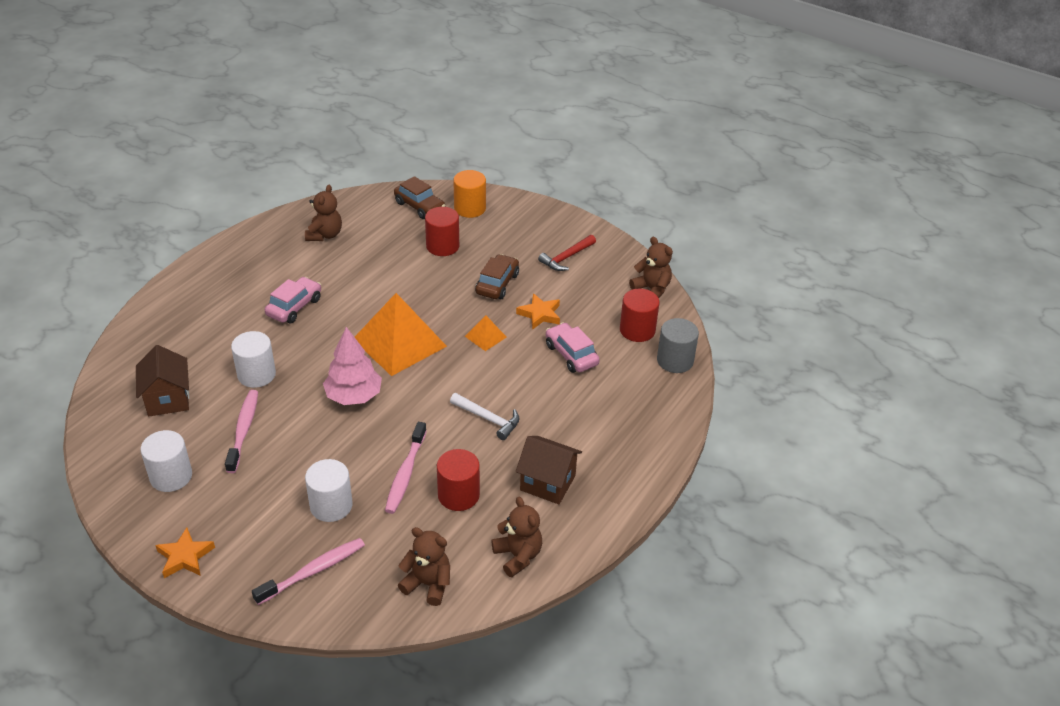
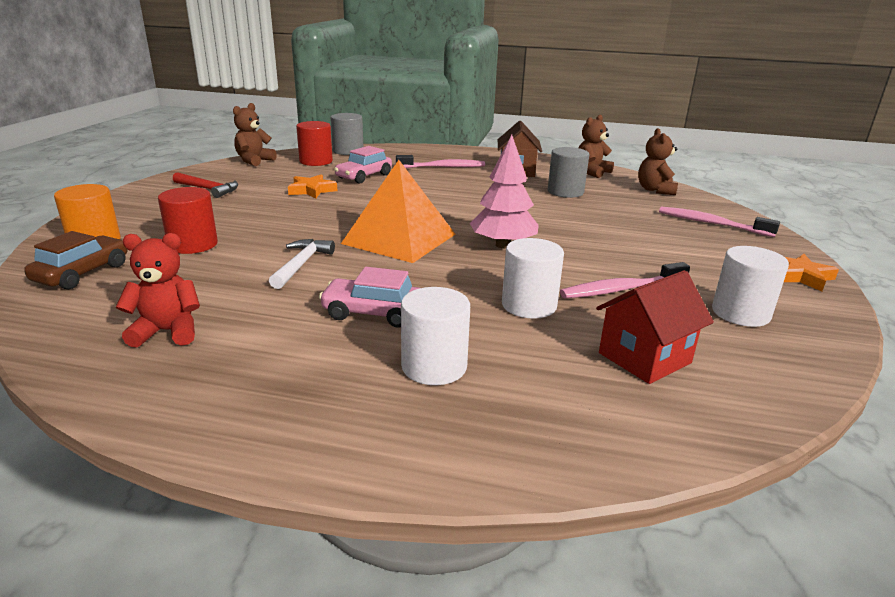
camera: 110 degrees left, 15 degrees down
(168, 399) = (644, 358): brown house -> red house
(325, 235) = (167, 331): brown teddy bear -> red teddy bear
(331, 506) = (644, 229): white cylinder -> white cylinder (434, 366)
(405, 474) = (570, 210): pink toothbrush -> pink toothbrush (443, 167)
(458, 495) = (565, 192): red cylinder -> grey cylinder
(485, 336) = (360, 205): orange pyramid -> none
(488, 419) = (472, 192): white hammer -> white hammer (301, 264)
(497, 284) = (267, 210): brown car -> none

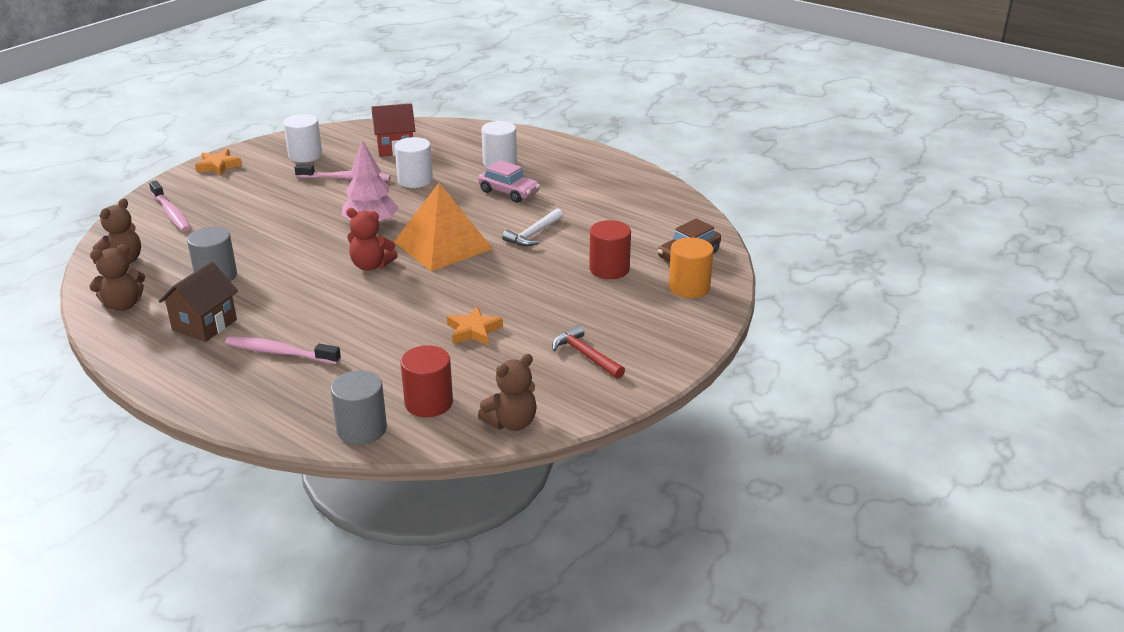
camera: 155 degrees left, 5 degrees up
(167, 331) = (628, 203): red teddy bear -> red teddy bear (371, 265)
(364, 176) = (395, 349): pink car -> none

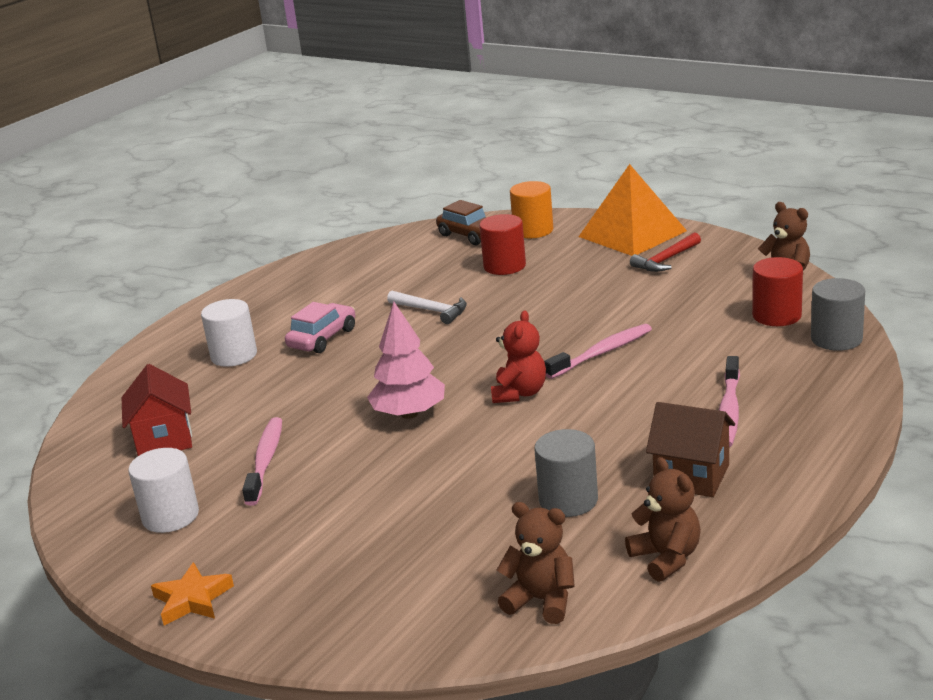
camera: 90 degrees left, 5 degrees down
(171, 213) = (374, 600): pink toothbrush -> pink toothbrush (602, 353)
(415, 180) = (279, 405): white cylinder -> none
(443, 245) = (463, 357): orange pyramid -> orange pyramid (632, 233)
(473, 330) = (643, 314): orange star -> none

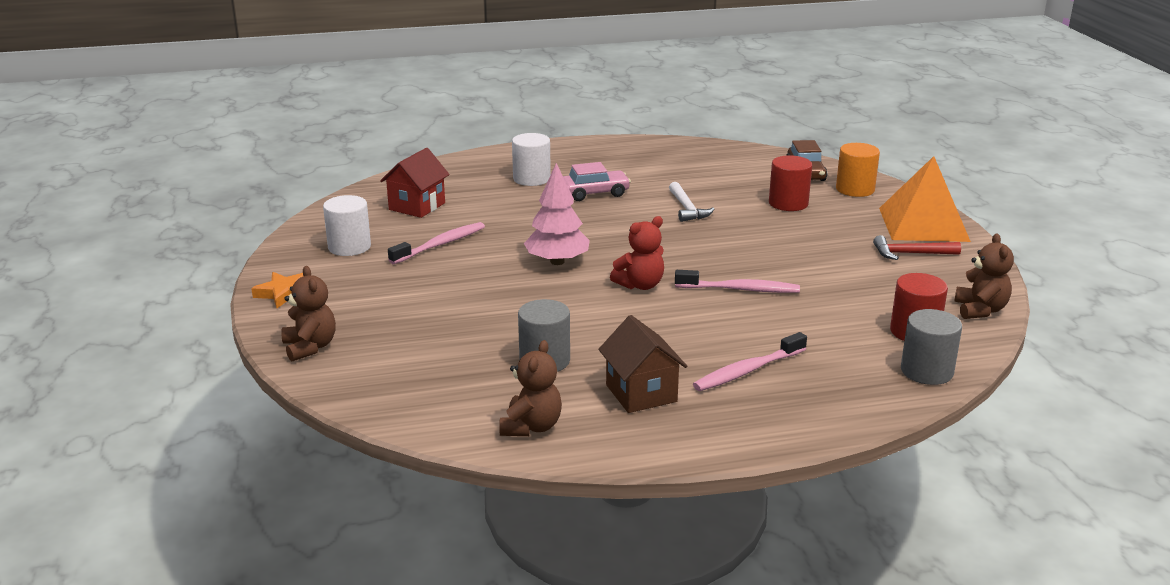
camera: 40 degrees right, 0 degrees up
(541, 600) = (425, 402): brown teddy bear -> brown teddy bear (310, 347)

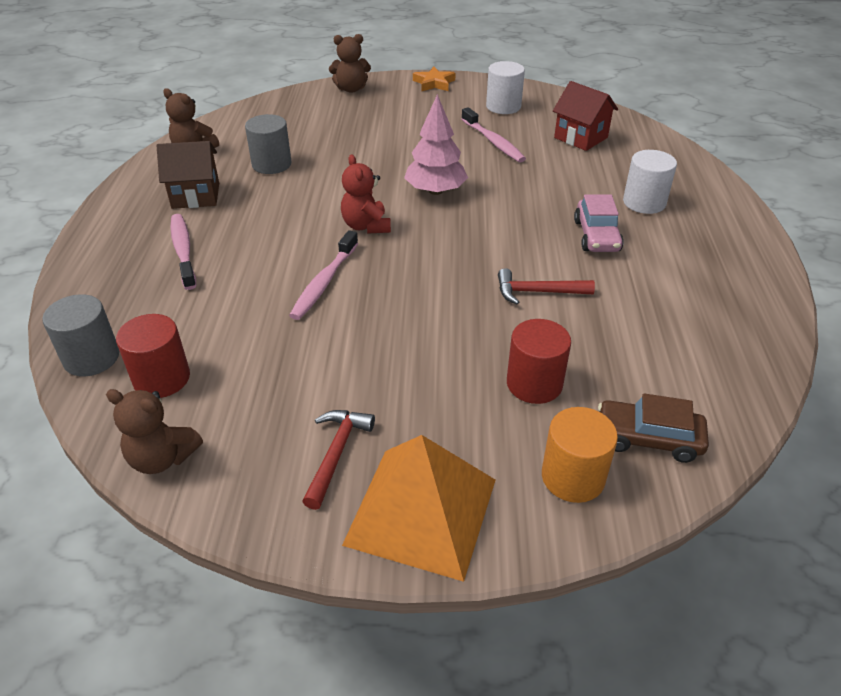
camera: 105 degrees right, 15 degrees up
(687, 209) = (537, 292): white hammer -> red hammer

